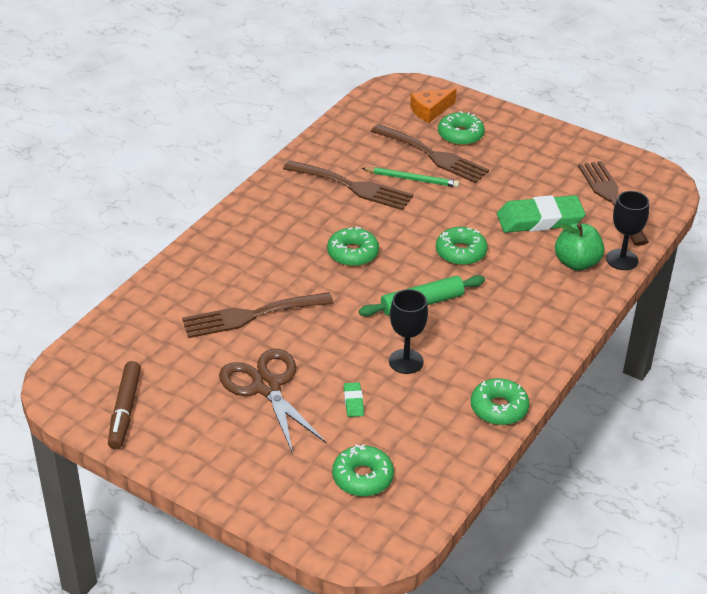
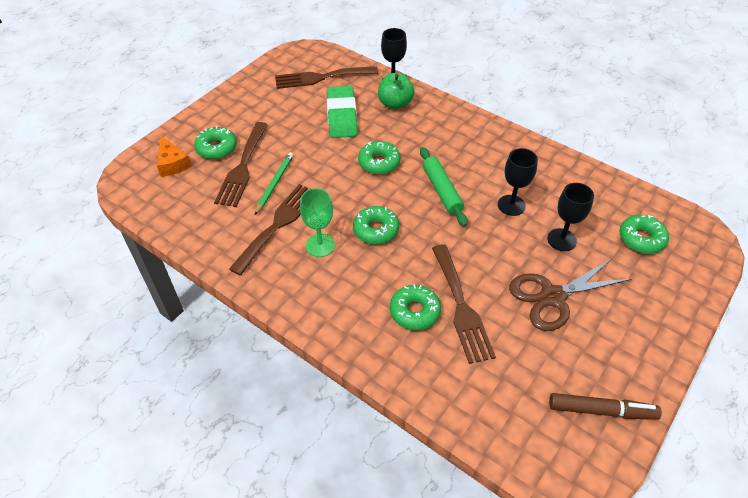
camera: 85 degrees left, 10 degrees up
(327, 216) = (320, 245): none -> green goblet
(353, 402) = (561, 240): green eraser -> black goblet
(433, 155) = (242, 167): brown fork -> brown fork turned 150 degrees clockwise
(499, 408) = (555, 159): green donut -> green donut (414, 312)

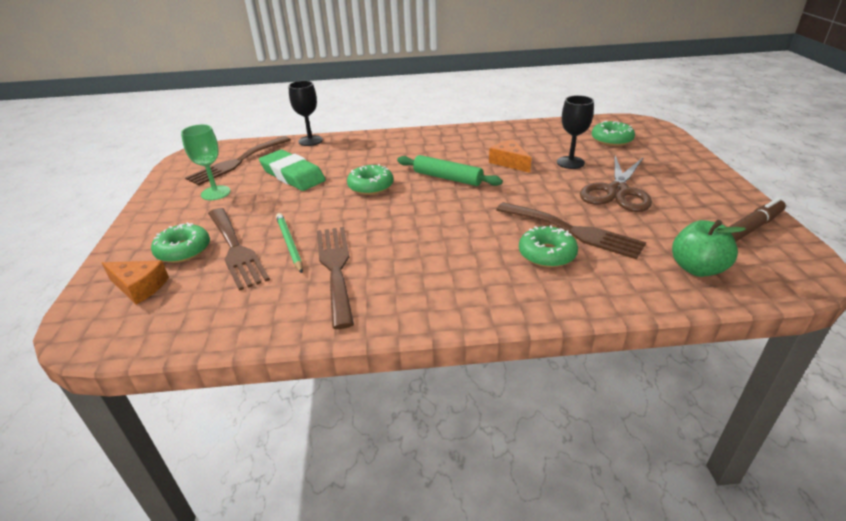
camera: 40 degrees left, 15 degrees down
(320, 245) = (400, 260): green goblet -> green goblet (215, 193)
(376, 230) = (433, 224): green donut -> none
(395, 104) = (331, 150): green apple -> green apple (697, 268)
(511, 205) = (509, 162): black goblet -> orange cheese

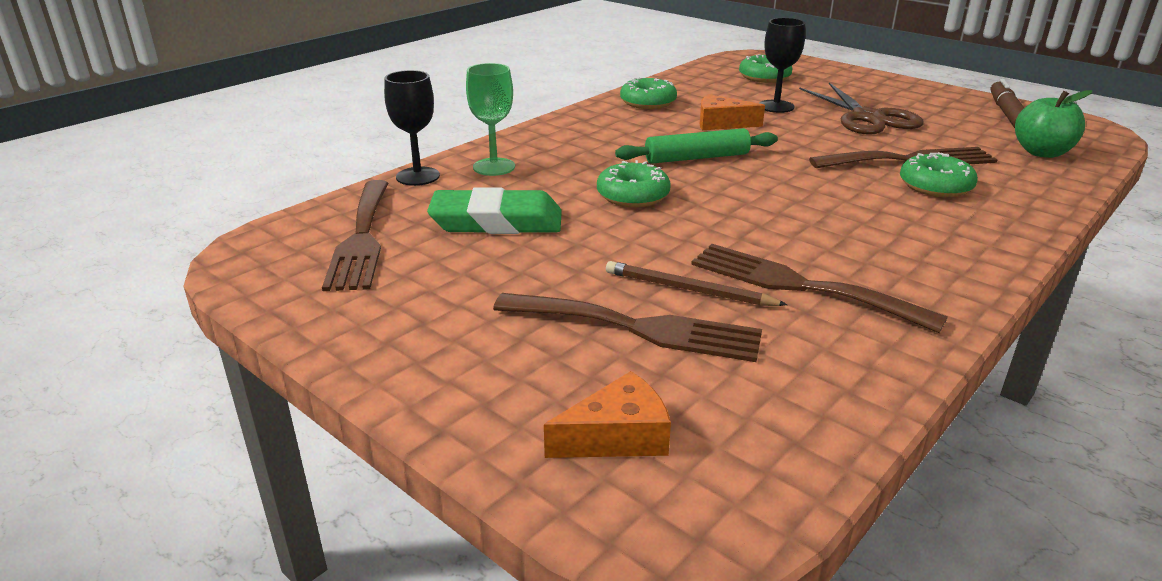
camera: 45 degrees left, 5 degrees down
(183, 250) = (566, 366): green donut -> green donut (648, 102)
(215, 193) = (429, 285): green goblet -> green goblet (494, 167)
(289, 244) = (688, 289): green pencil -> brown pencil

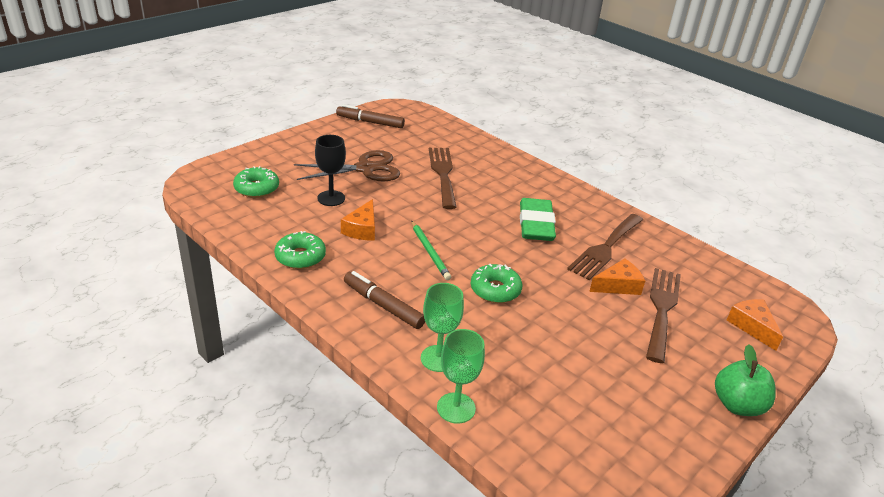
camera: 90 degrees left, 5 degrees up
(362, 238) = (576, 437): brown fork -> none
(418, 176) = (456, 408): black goblet -> green goblet
(496, 221) = (541, 360): green eraser -> green eraser (536, 224)
(578, 139) = (383, 305): none -> brown marker
(688, 289) = (618, 285): brown pencil -> orange cheese
(697, 158) = (430, 252): green rolling pin -> green pencil
(935, 186) = (481, 177): green donut -> none
(1041, 152) = (435, 132): green apple -> green apple (737, 405)

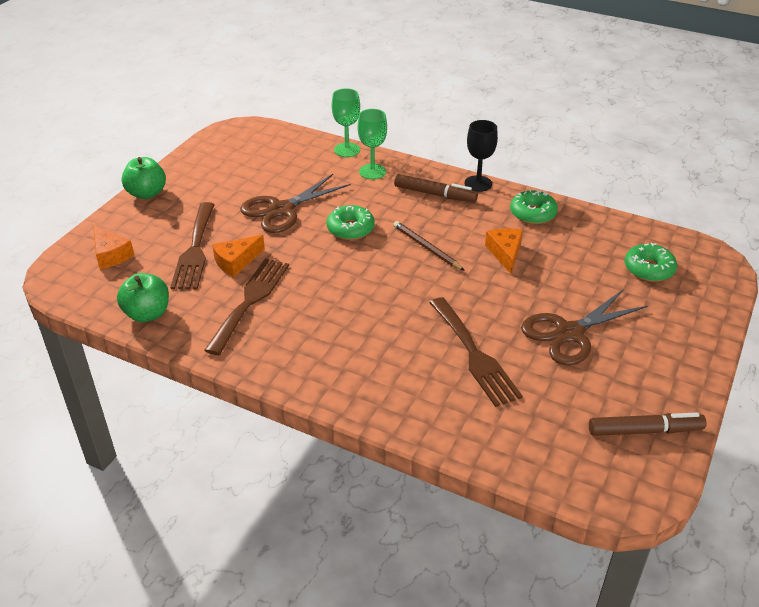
camera: 165 degrees right, 5 degrees up
(331, 198) = (566, 279): black goblet -> black goblet (478, 184)
(430, 252) = (426, 248): green pencil -> brown pencil
(536, 224) = (333, 310): green eraser -> none
(565, 333) = (281, 210): none -> brown scissors
(696, 260) = (147, 314): none -> green apple

